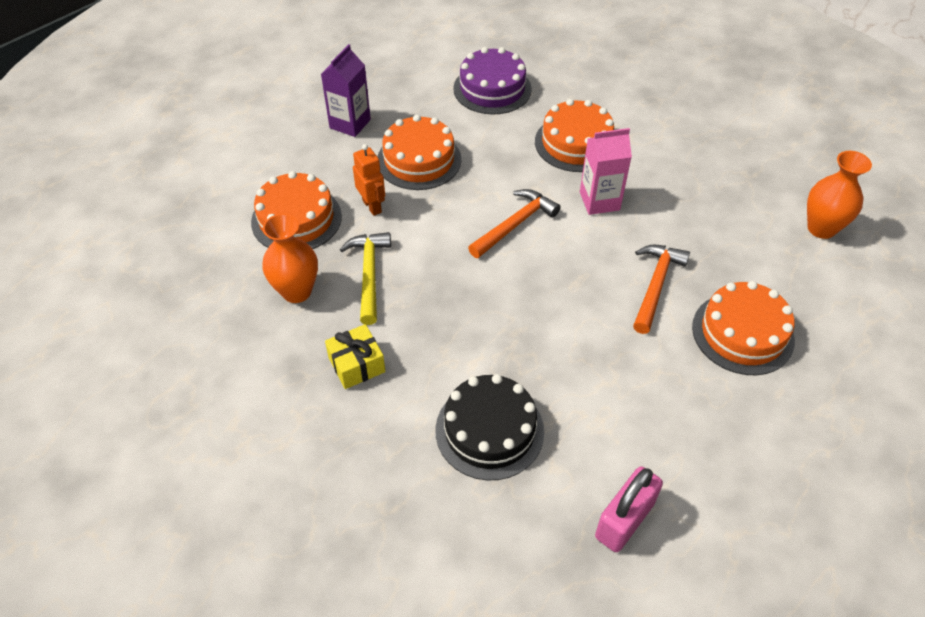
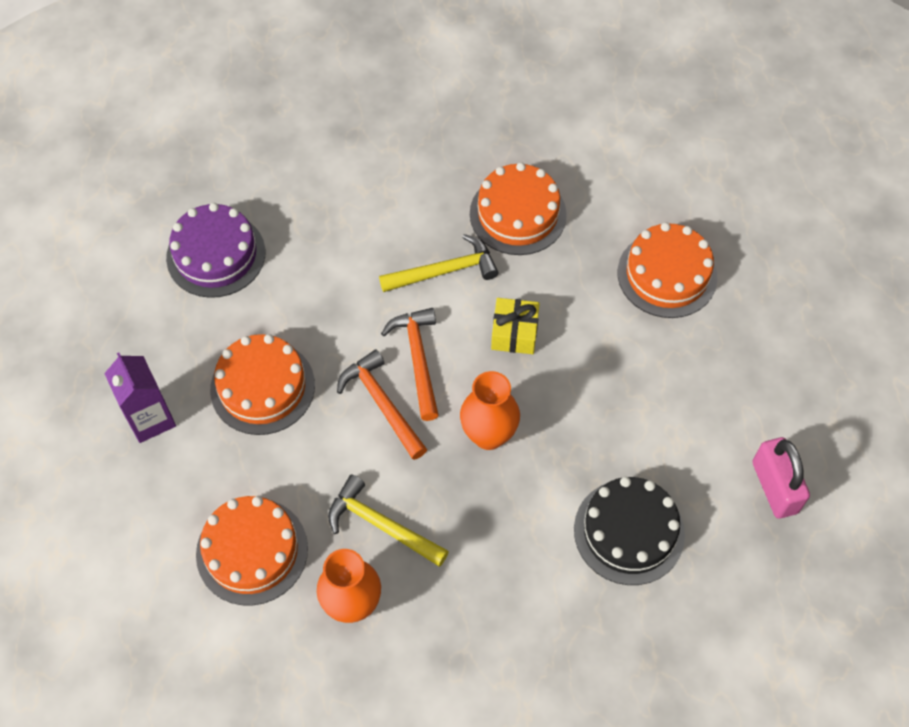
camera: 55 degrees left, 10 degrees up
(356, 365) = (483, 599): yellow gift -> yellow gift (514, 333)
(372, 206) = (292, 469): orange robot -> none
(576, 143) = (356, 237): orange cake -> orange cake (518, 214)
(599, 201) = (445, 271): pink carton -> yellow hammer
(656, 285) = (573, 299): orange hammer -> orange hammer (382, 403)
(821, 228) = (606, 134): orange vase -> orange vase (488, 435)

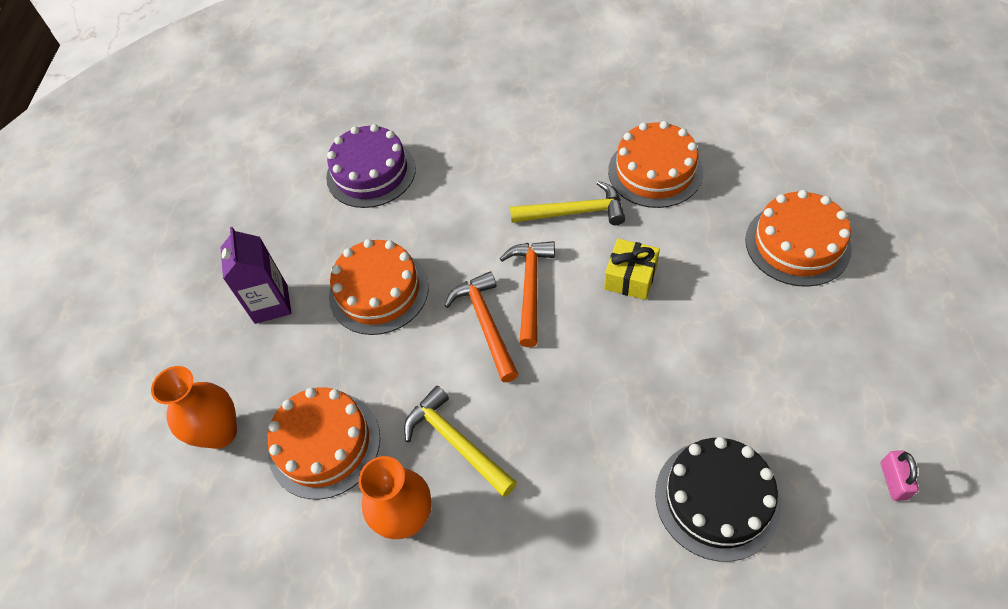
camera: 20 degrees right, 5 degrees down
(488, 435) = (584, 371): orange vase -> orange vase (220, 433)
(774, 487) = (893, 481): pink padlock -> pink padlock, size x0.55

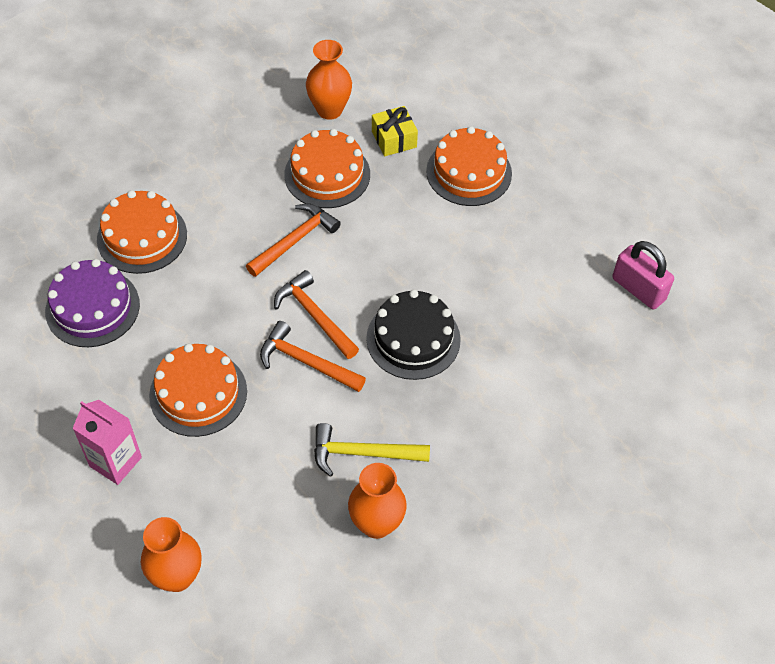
camera: 50 degrees left, 0 degrees up
(271, 304) = (115, 461): purple carton -> pink carton
(324, 444) = (268, 523): orange cake -> orange cake (142, 237)
(574, 212) = (295, 240): yellow hammer -> orange hammer
(630, 277) = (379, 263): yellow gift -> yellow gift (394, 139)
(708, 117) = (329, 110): none -> orange vase
(717, 499) = (554, 368): black cake -> black cake (413, 339)
(893, 481) = (638, 289): pink padlock -> pink padlock, size x1.81

